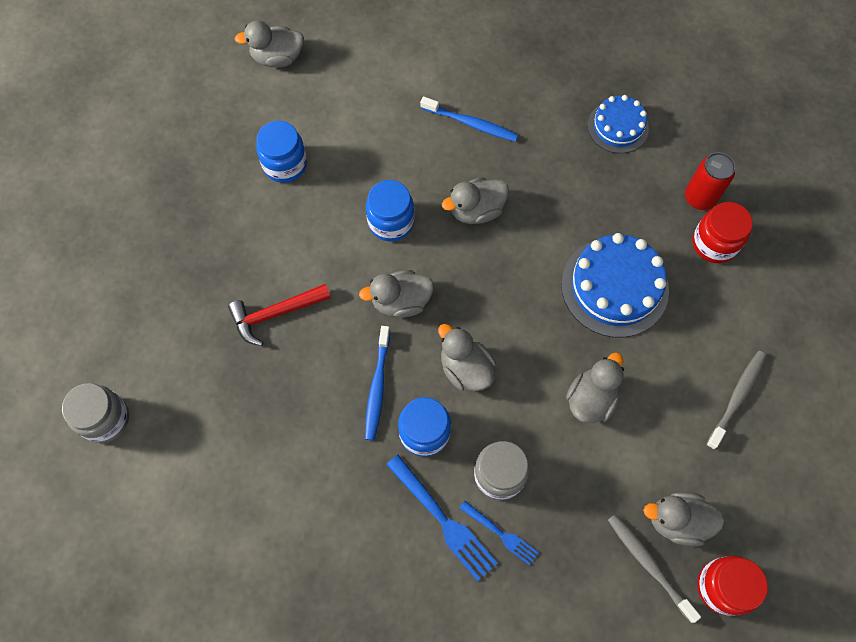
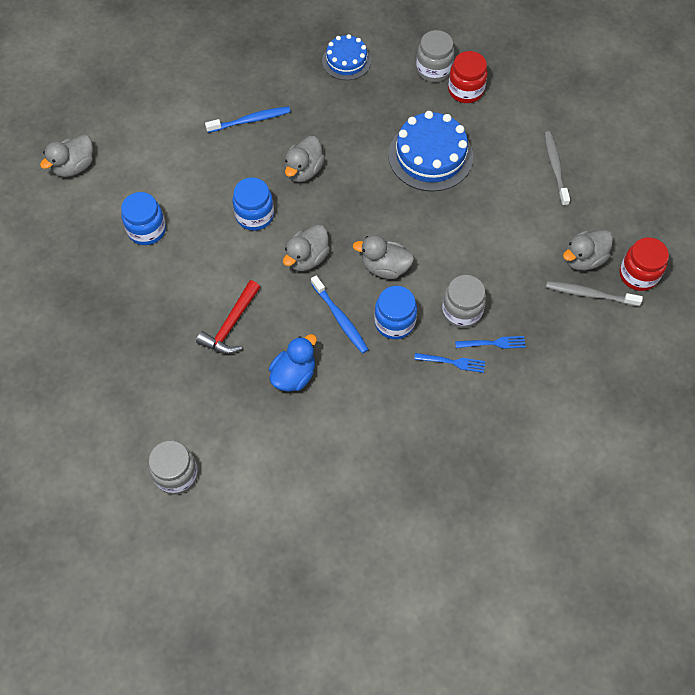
camera: 40 degrees left, 5 degrees down
(286, 408) = (294, 375): none -> blue duck
(443, 520) = (452, 362): blue fork -> blue fork, size x0.60
(591, 399) = (475, 229): grey duck -> none
(699, 197) = (433, 70): red can -> grey jar

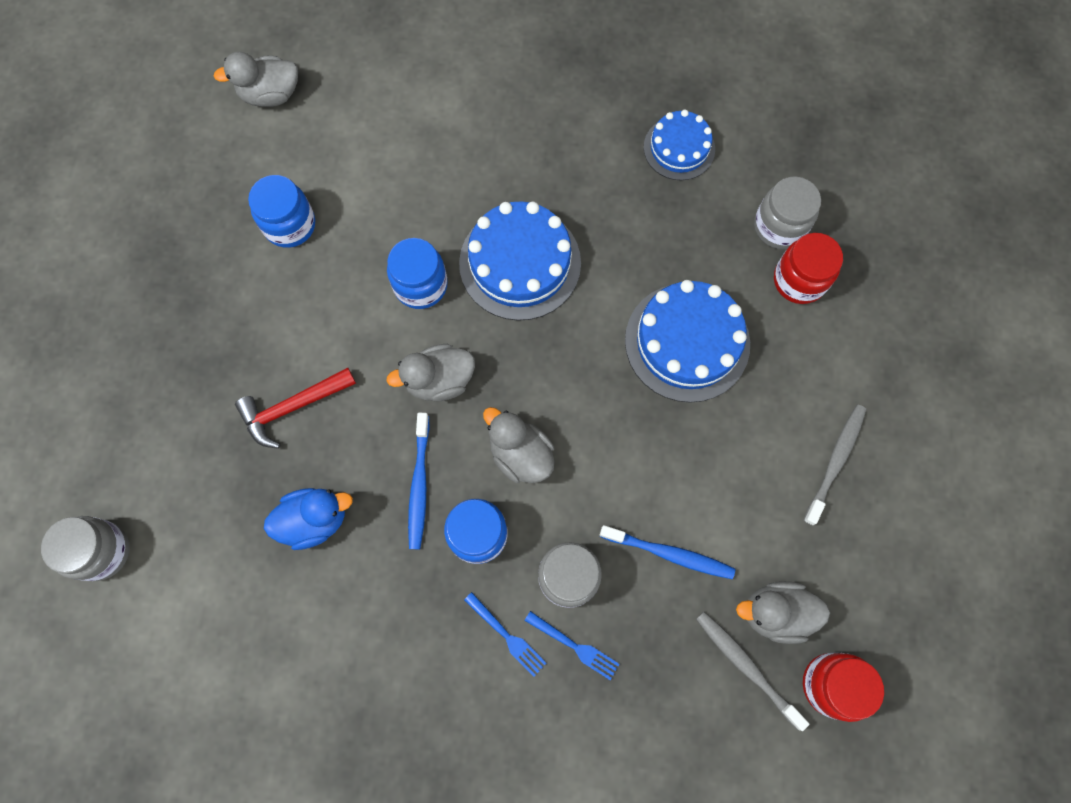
camera: 35 degrees right, 10 degrees up
(250, 120) = (506, 158): blue toothbrush -> blue toothbrush (669, 554)
(304, 170) = (520, 263): grey duck -> blue cake

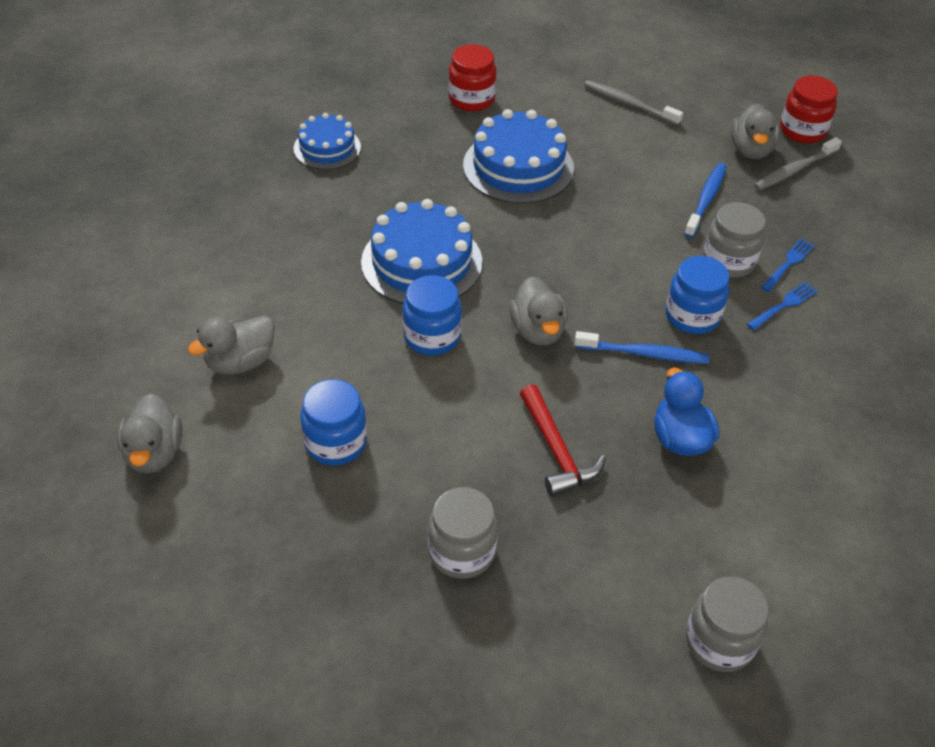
camera: 85 degrees left, 25 degrees down
(520, 454) = (616, 280): grey duck -> grey duck (240, 362)
(779, 226) = (420, 102): grey jar -> grey jar (461, 552)

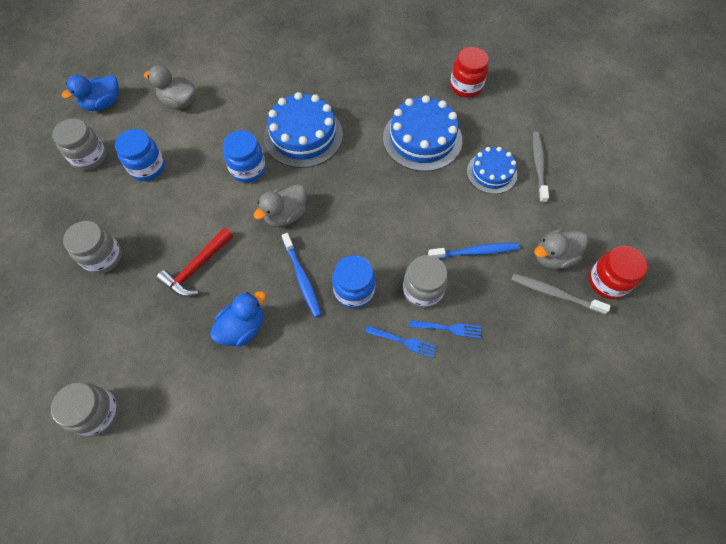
camera: 60 degrees right, 15 degrees up
(154, 453) = (103, 104): grey duck -> blue duck
(252, 507) = (89, 157): none -> grey jar
(327, 148) = (364, 48): blue cake -> blue cake (491, 173)

